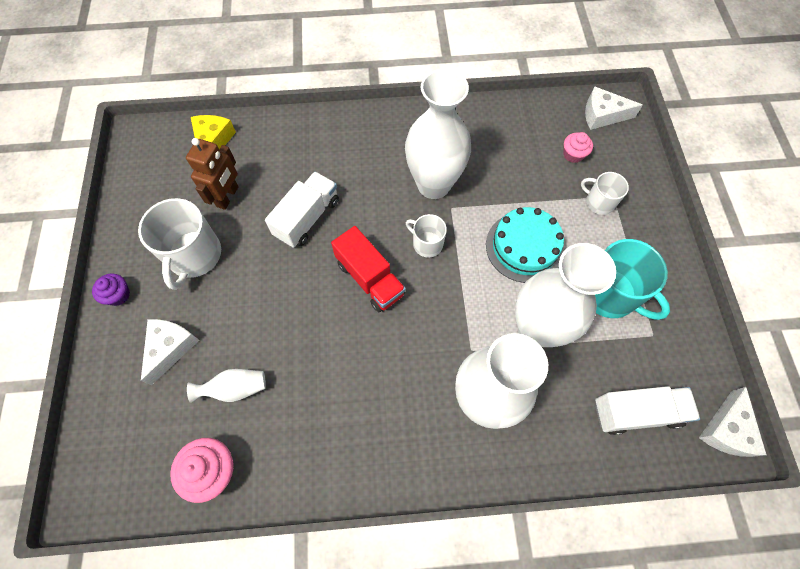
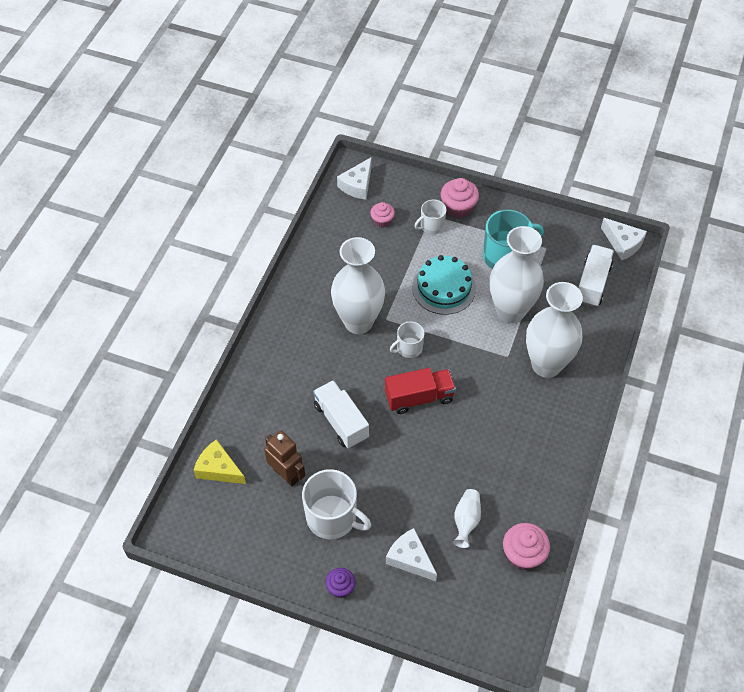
camera: 65 degrees left, 10 degrees down
(642, 218) = (458, 208): none -> pink cupcake

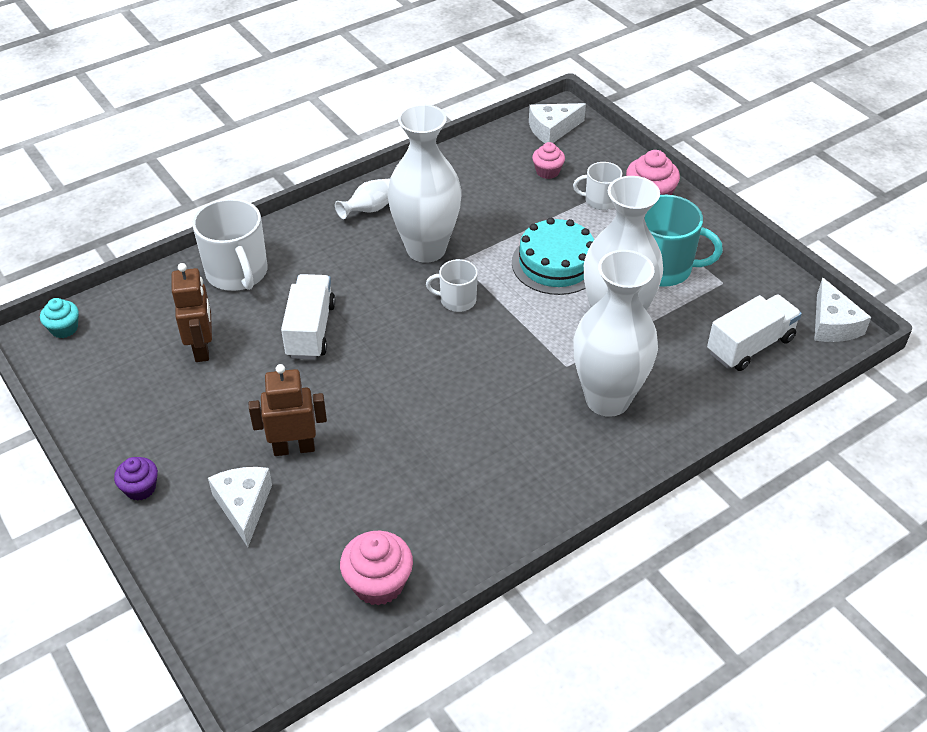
camera: 35 degrees right, 10 degrees down
(183, 516) = (64, 328): none -> turquoise cupcake
(218, 469) = (143, 306): yellow cheese -> none
(332, 517) = (205, 415): white mug -> white mug (237, 273)
(404, 505) = (294, 448): none -> brown robot
(419, 397) = (420, 353): red truck -> none
(466, 521) = (347, 506): white vase -> white vase (371, 209)

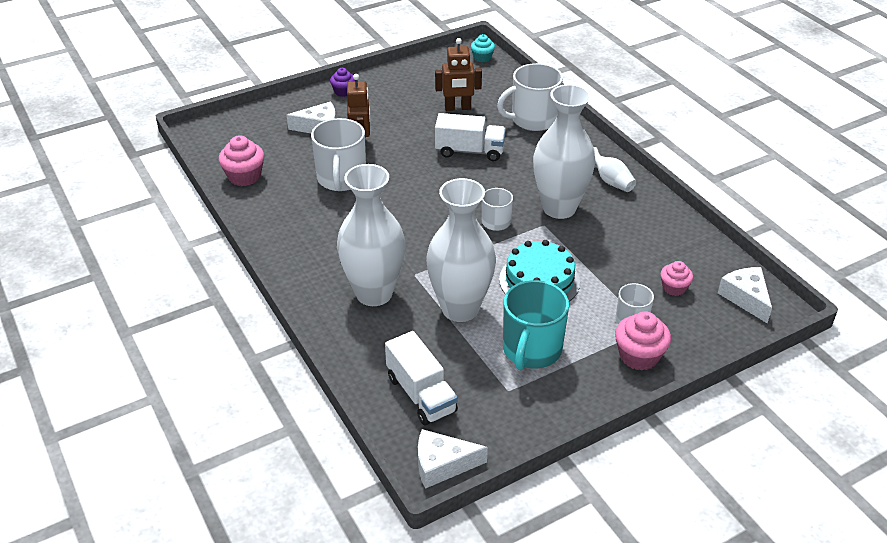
camera: 95 degrees right, 5 degrees down
(378, 460) = (341, 178): none -> white mug

